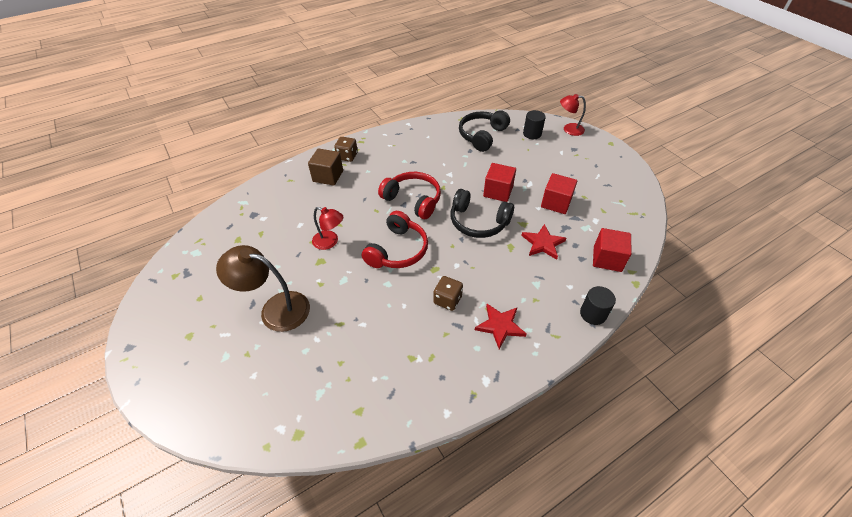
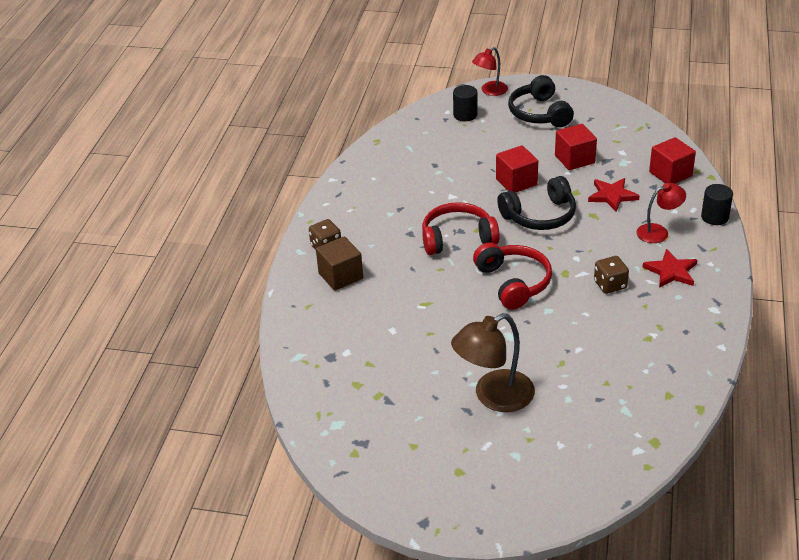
camera: 45 degrees left, 10 degrees down
(330, 242) = (446, 321): red lamp -> red lamp (658, 232)
(482, 136) = (423, 145): black headphones -> black headphones (539, 113)

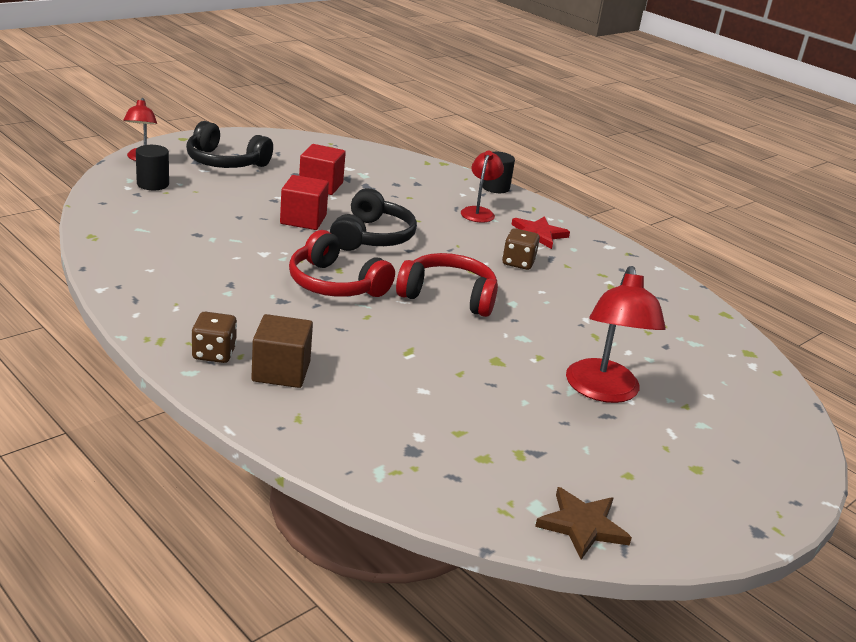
camera: 60 degrees left, 10 degrees down
(341, 448) = (582, 525): none -> brown star
(457, 238) = (335, 284): red headphones -> red headphones turned 75 degrees counterclockwise
(494, 397) = (603, 391): brown lamp -> red lamp
(612, 196) = (400, 201): red star -> none
(670, 174) = (413, 171): red cube -> none

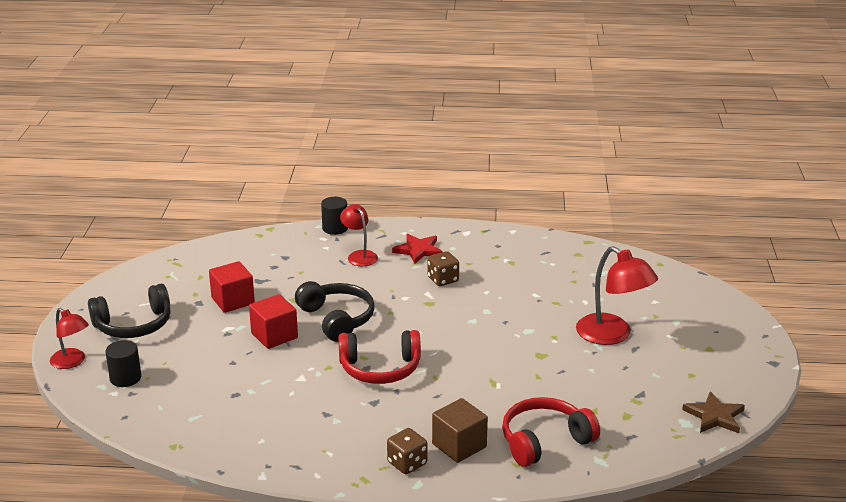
camera: 40 degrees left, 0 degrees up
(448, 296) = (449, 331): red headphones -> red headphones (544, 441)

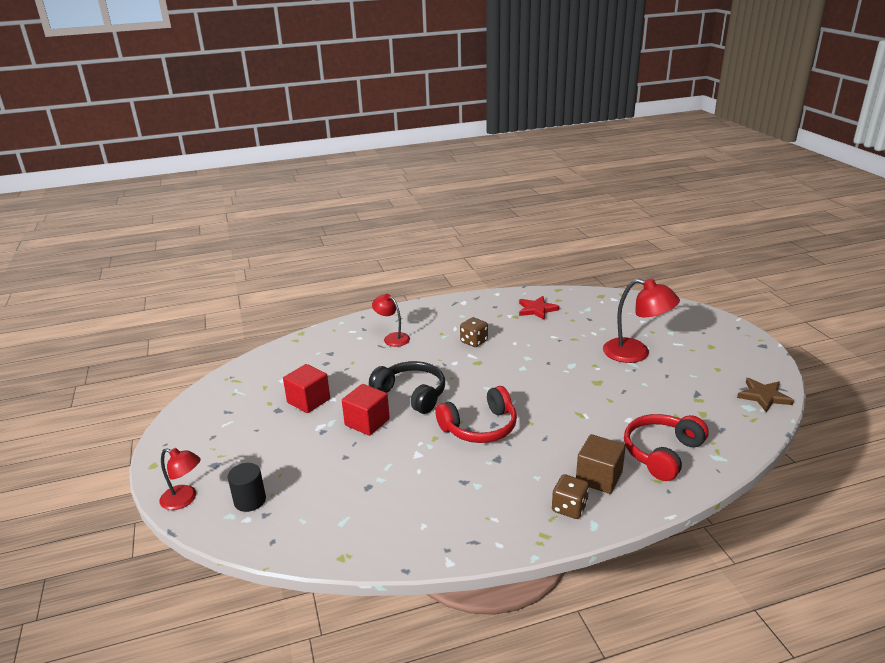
camera: 20 degrees left, 0 degrees up
(134, 325) = (228, 446): black headphones -> none
(335, 228) = (356, 321): black cylinder -> none
(418, 250) = (436, 323): red star -> red star (536, 309)

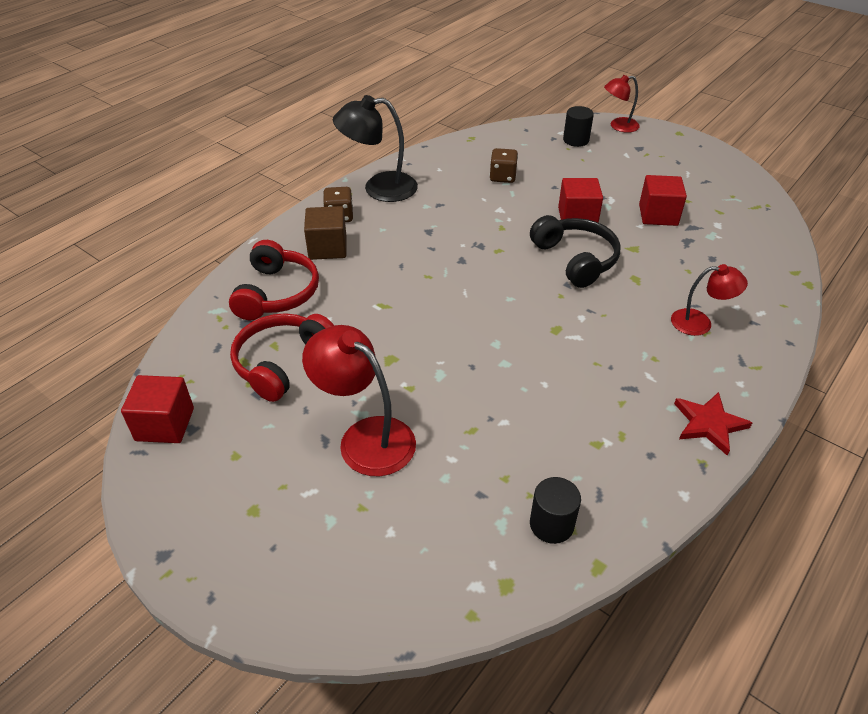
camera: 145 degrees right, 15 degrees up
(412, 394) = (576, 259): black headphones -> black headphones turned 120 degrees counterclockwise
(474, 341) = (597, 362): brown dice -> brown dice (502, 177)
(480, 427) = (471, 252): red headphones -> red headphones (282, 363)
(506, 527) = (379, 188): none -> black lamp
(536, 309) = (581, 478): red star -> red star (709, 424)
(565, 303) = (551, 524): none -> black cylinder
(636, 353) = (365, 437): red lamp -> red lamp turned 45 degrees clockwise
(764, 396) = (165, 424): brown star -> red cube

